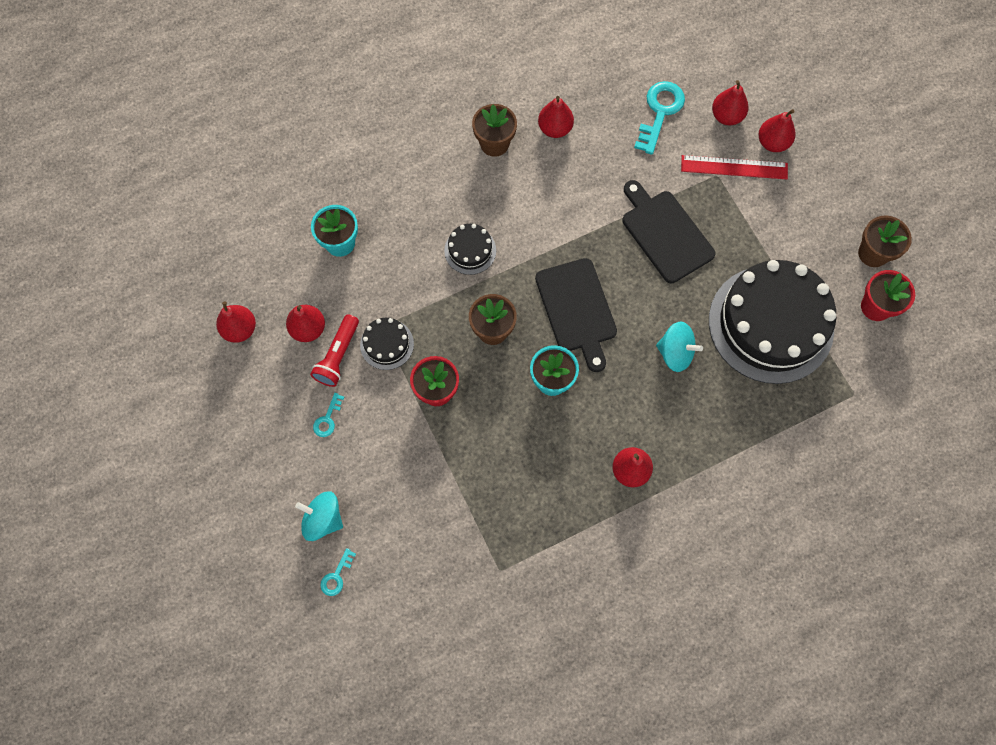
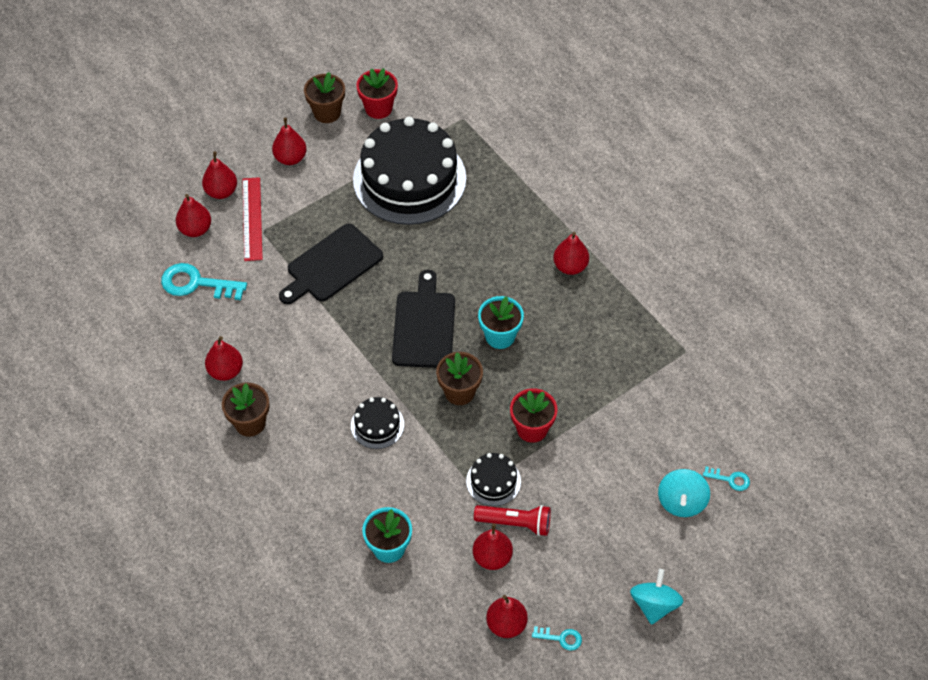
camera: 100 degrees left, 15 degrees down
(327, 419) = (583, 519): turquoise key -> turquoise key (561, 638)
(577, 309) = (424, 325): black cutting board -> black cutting board turned 60 degrees counterclockwise
(675, 353) = (452, 245): turquoise spinning top -> turquoise spinning top (654, 605)
(811, 210) = (290, 158): none -> red pear

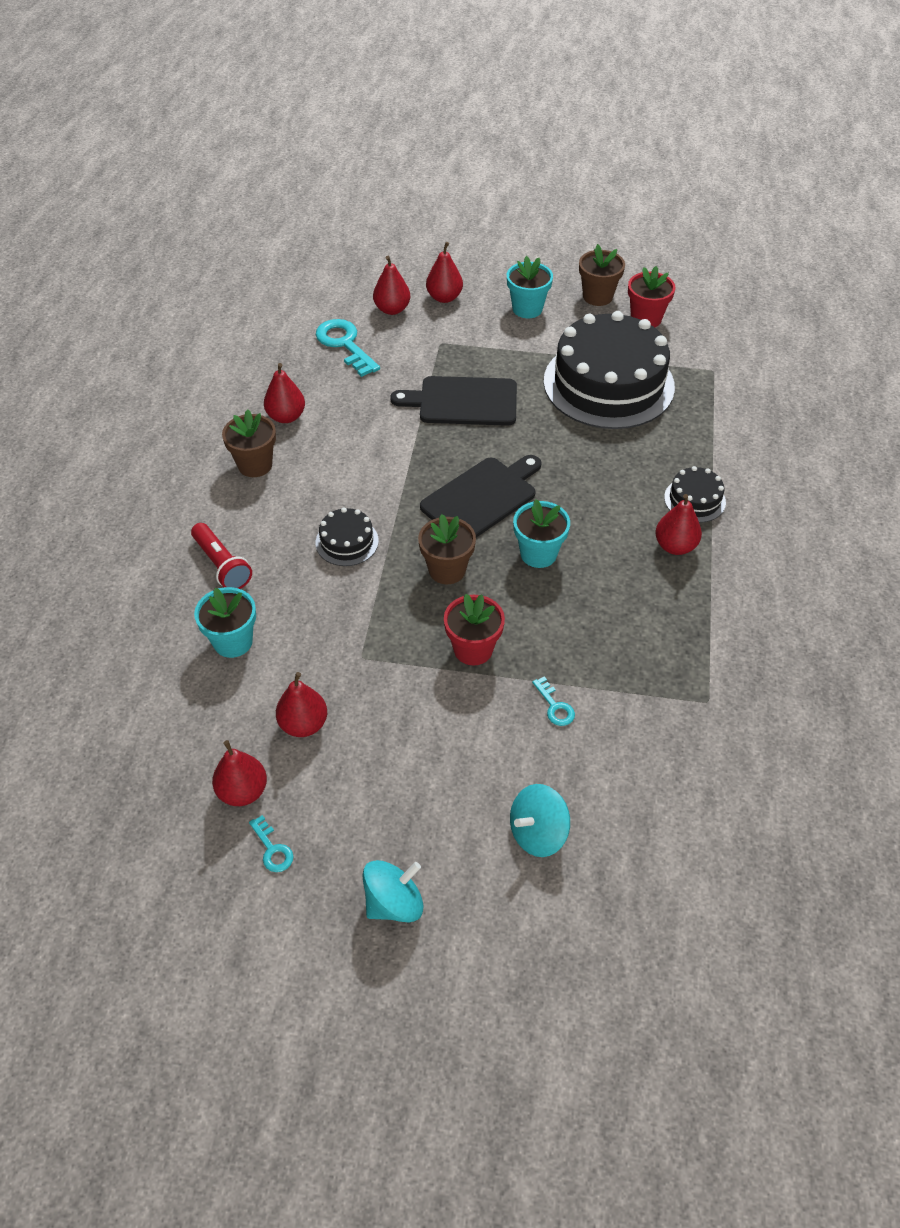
camera: 45 degrees right, 5 degrees down
(252, 219) = (444, 330): red ruler -> none
(290, 158) = (527, 309): red pear -> turquoise flower pot
(493, 481) = (384, 663): black cake -> black cake (694, 500)
(515, 523) = (359, 714): red flashlight -> red flashlight (222, 565)
(730, 479) = (614, 856): turquoise key -> turquoise key (555, 706)

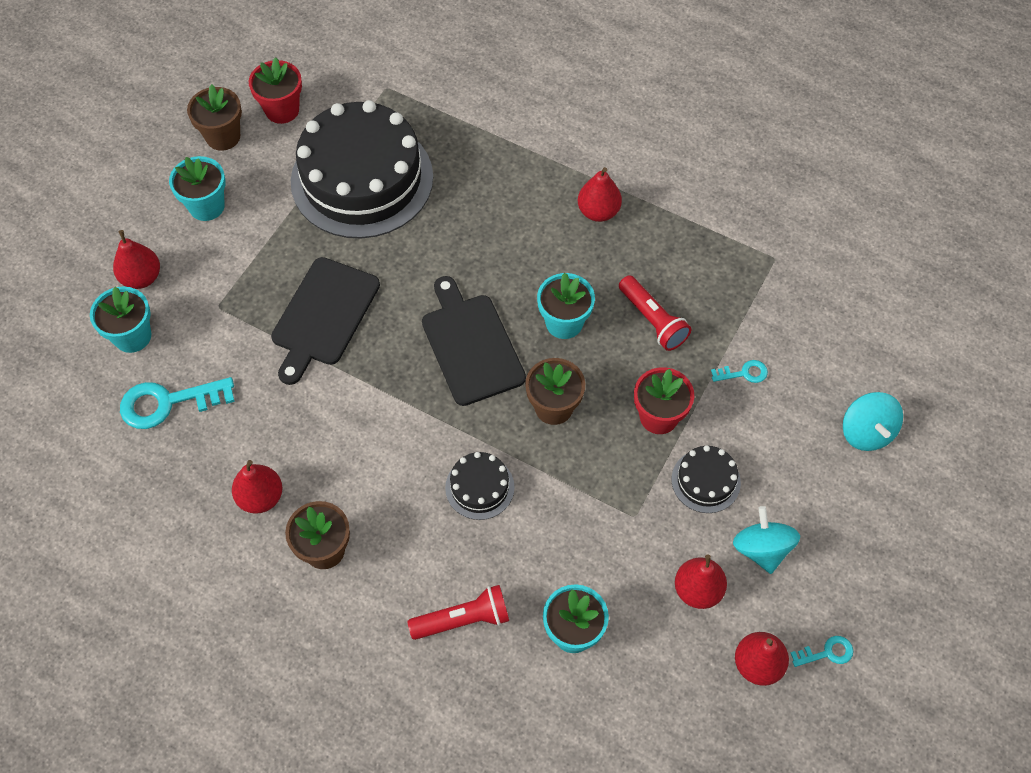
camera: 70 degrees left, 10 degrees up
(392, 309) = (132, 336): red pear -> turquoise flower pot
(394, 903) = (904, 565): turquoise spinning top -> turquoise spinning top (761, 549)
(576, 618) = (652, 320): none -> red flashlight
(694, 500) = (549, 173): black cake -> black cake (705, 481)

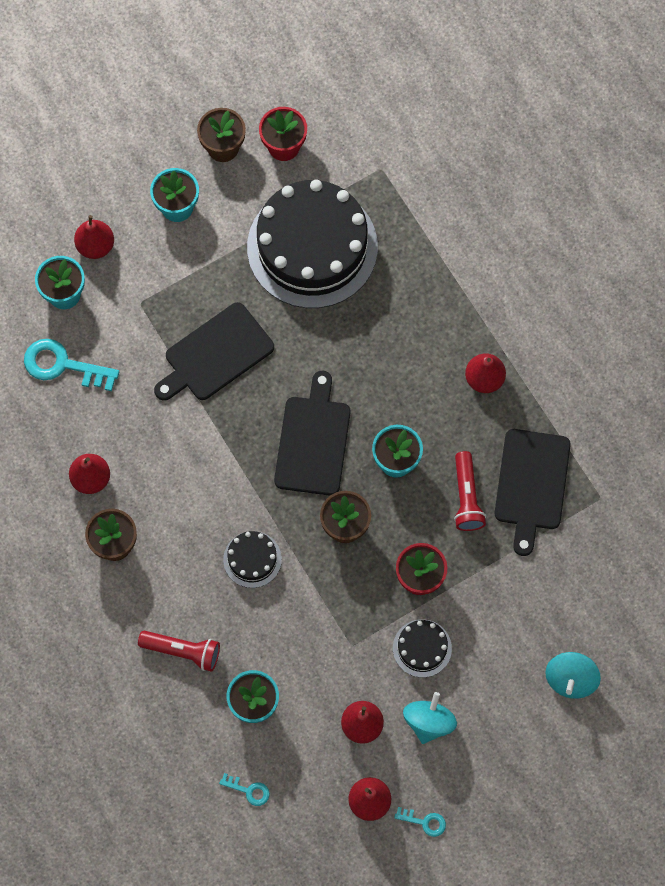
camera: 30 degrees right, 10 degrees up
(705, 278) = (531, 484): none -> black cutting board
(744, 373) = (508, 580): turquoise key -> turquoise key (248, 790)

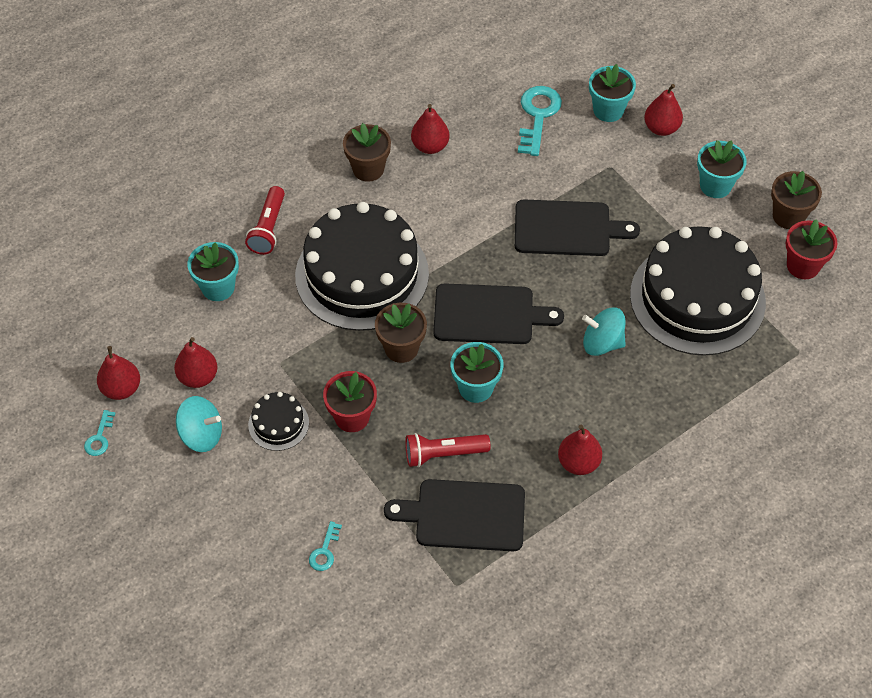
camera: 85 degrees right, 15 degrees down
(215, 355) = (567, 228): black cutting board -> black cutting board turned 135 degrees clockwise
(248, 790) = (135, 290): turquoise key -> turquoise key (325, 551)
(252, 559) = (362, 274): black cake -> black cake, size x2.34
(570, 679) = (249, 565): turquoise spinning top -> turquoise spinning top (602, 343)

